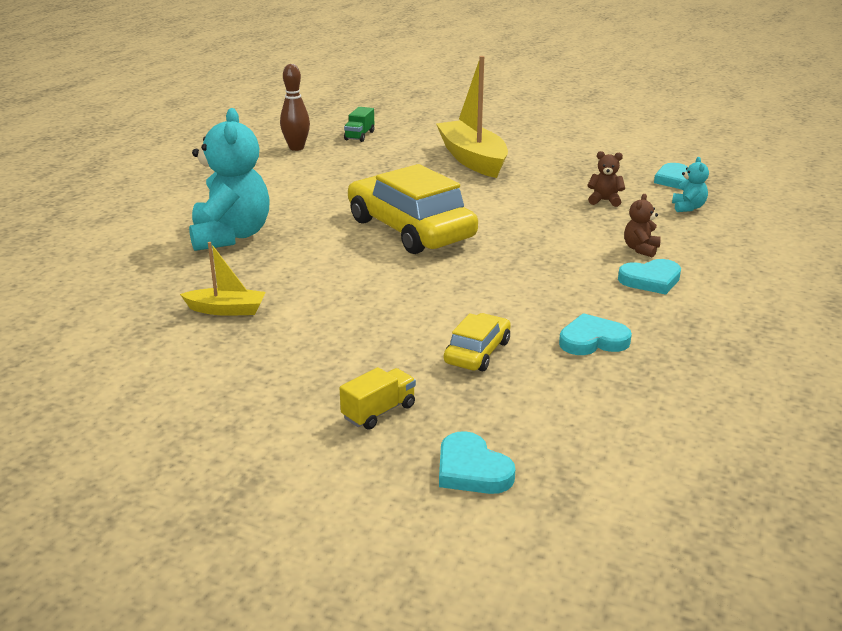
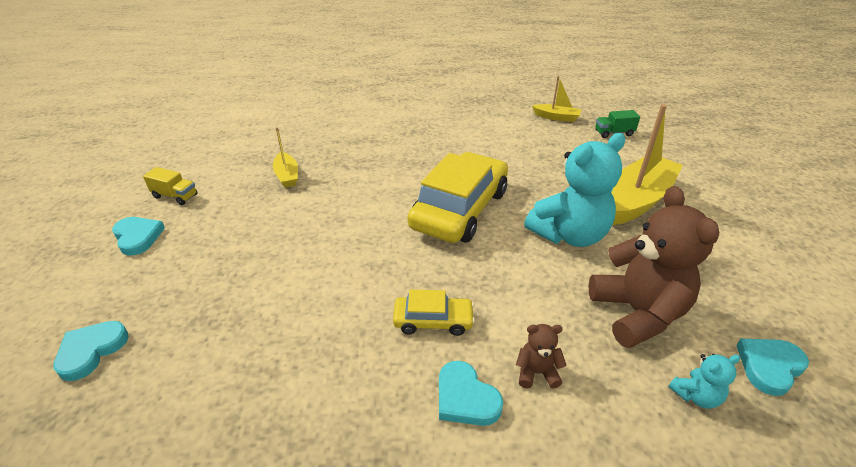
camera: 65 degrees right, 10 degrees up
(231, 236) = (390, 142): turquoise teddy bear -> turquoise teddy bear (569, 235)
(296, 148) = (556, 117): brown bowling pin -> yellow boat
(379, 412) = (168, 280): yellow truck -> yellow truck (175, 196)
(477, 352) = (266, 306): yellow car -> yellow car (433, 321)
(592, 340) = (311, 378): turquoise heart -> turquoise heart (138, 237)
(604, 200) = (637, 313): brown teddy bear -> brown teddy bear, size x2.30

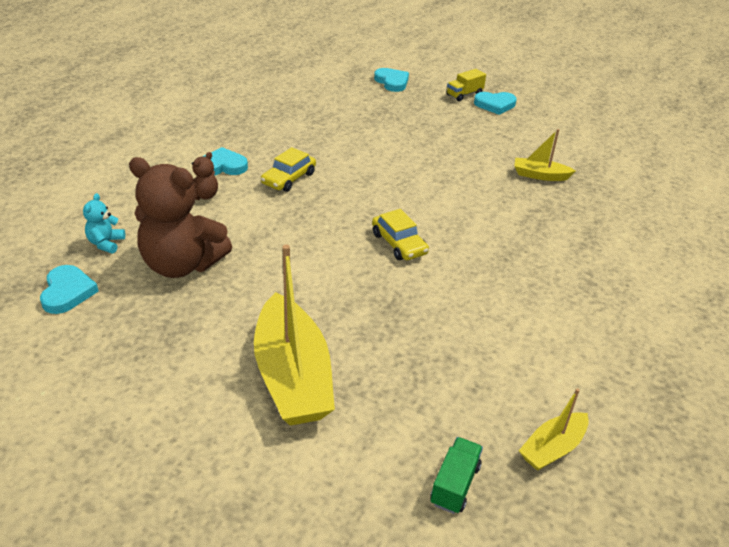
camera: 120 degrees right, 0 degrees up
(175, 196) = (543, 124): yellow truck -> yellow truck (464, 95)
(460, 209) = (399, 243): yellow car -> yellow car, size x0.48
(569, 235) = (297, 287): turquoise teddy bear -> none

